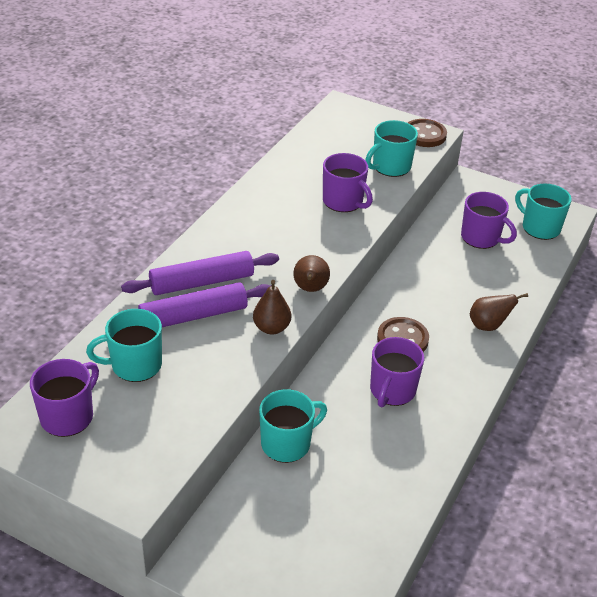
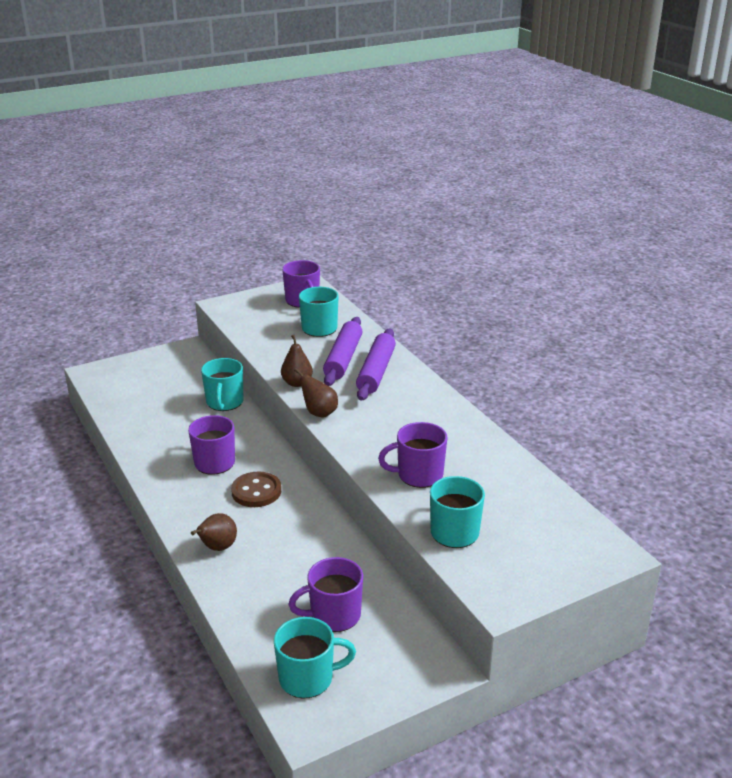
camera: 125 degrees right, 10 degrees down
(424, 135) = (501, 591): brown button -> none

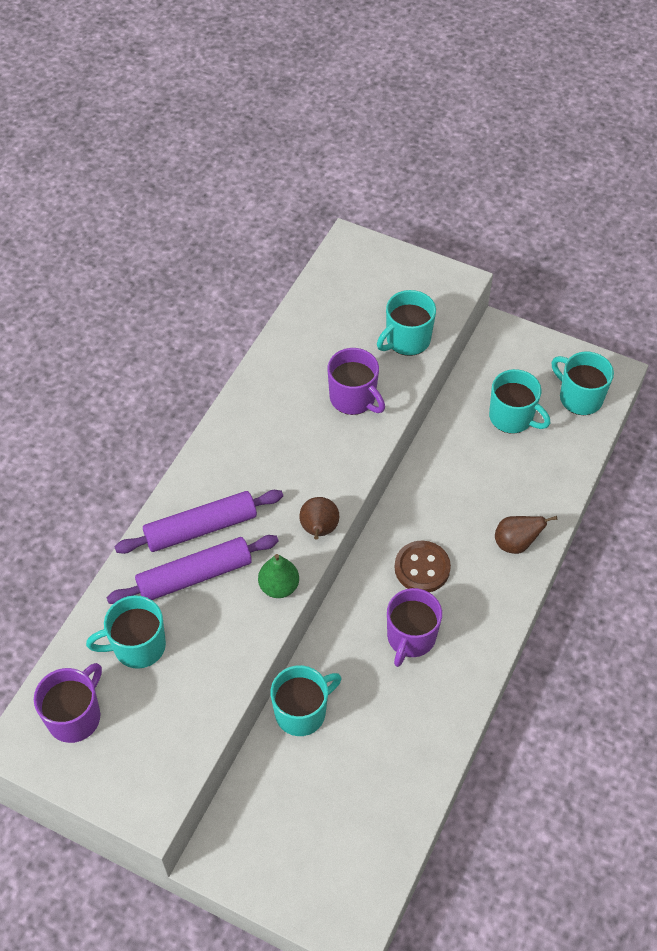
camera: 125 degrees left, 25 degrees up
(297, 383) = (279, 586): brown pear -> green pear
(334, 615) = (512, 417): purple mug -> turquoise mug

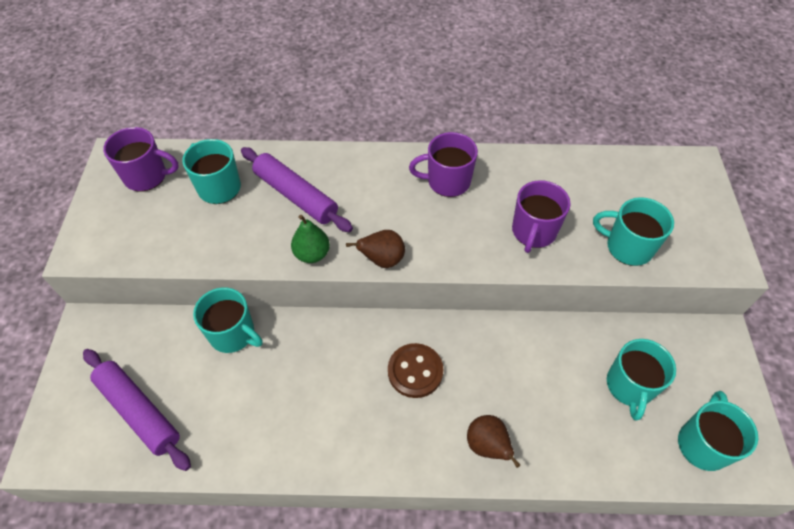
camera: 65 degrees right, 0 degrees up
(201, 528) = (341, 182): purple rolling pin -> purple rolling pin (139, 411)
(410, 638) = (339, 390): purple mug -> purple mug (447, 181)

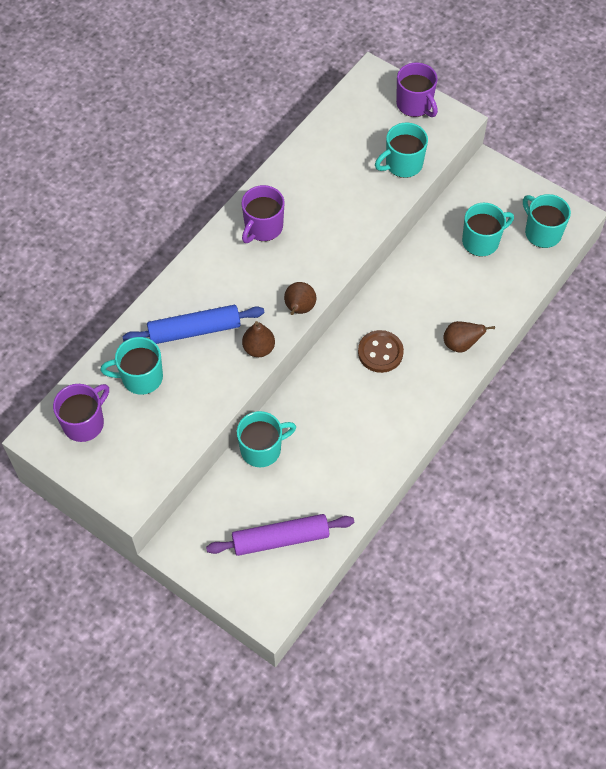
camera: 55 degrees left, 5 degrees up
(296, 195) = (194, 330): purple rolling pin -> blue rolling pin
(312, 254) = (259, 348): green pear -> brown pear
(533, 232) = (349, 207): purple mug -> purple mug (415, 105)
(630, 386) = (481, 241): turquoise mug -> turquoise mug turned 75 degrees counterclockwise

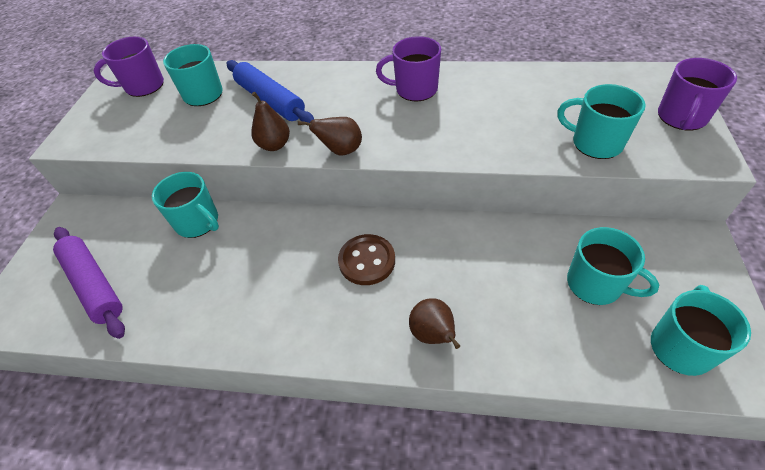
camera: 65 degrees right, 10 degrees down
(84, 422) = (143, 86): purple mug -> purple mug turned 150 degrees clockwise

